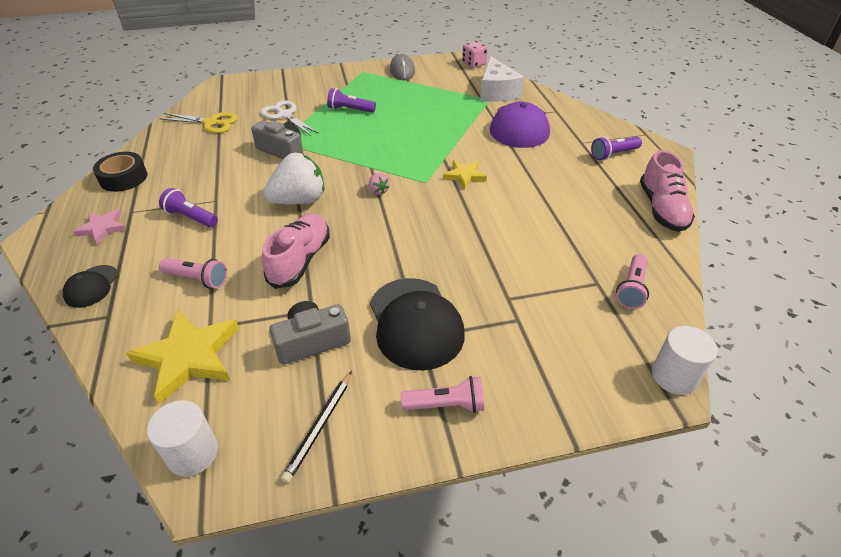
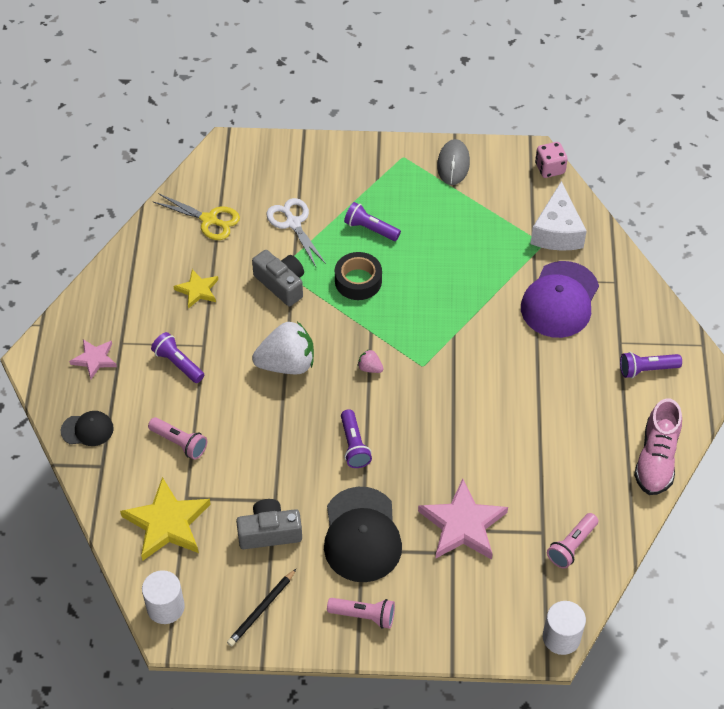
camera: 15 degrees right, 10 degrees up
(91, 286) = (87, 430): black cap -> black cap turned 120 degrees counterclockwise
(123, 178) = (114, 292): black tape -> black tape (358, 281)
(300, 260) = (275, 442): pink shoe -> none
(378, 191) = (370, 368): pink strawberry -> pink strawberry turned 135 degrees clockwise
(382, 248) = (354, 445): none -> purple flashlight
(464, 175) = (467, 366): yellow star -> yellow star (197, 290)
(516, 292) = (463, 524): none -> pink star

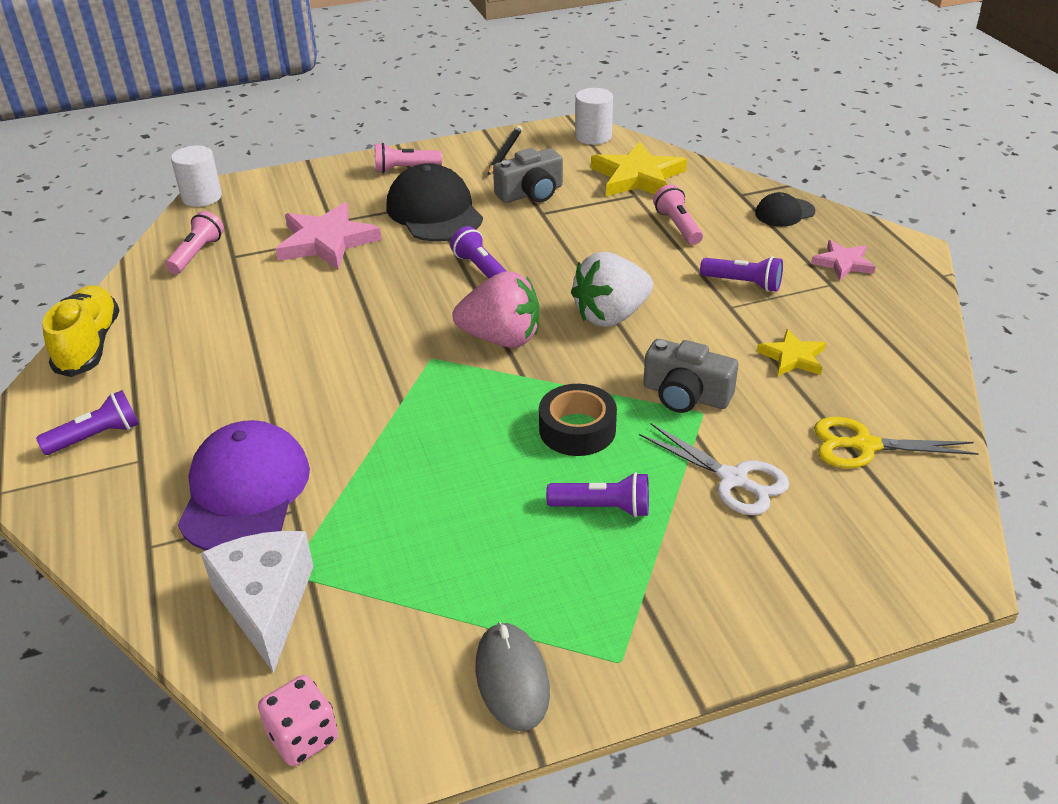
camera: 160 degrees right, 15 degrees down
(179, 443) = (678, 226): pink flashlight -> pink flashlight turned 60 degrees clockwise
(370, 368) = (501, 338): pink strawberry -> pink strawberry, size x2.34
(656, 459) = (89, 345): pink shoe -> yellow shoe

